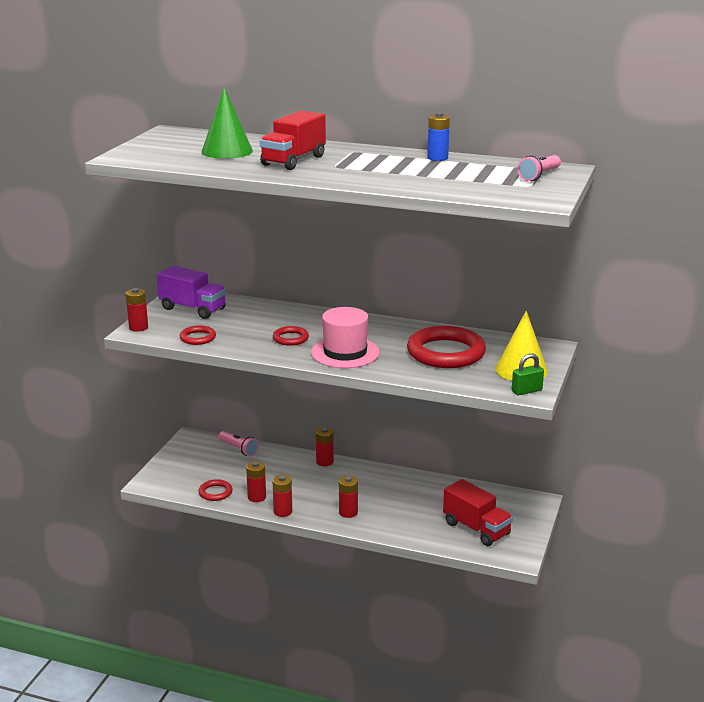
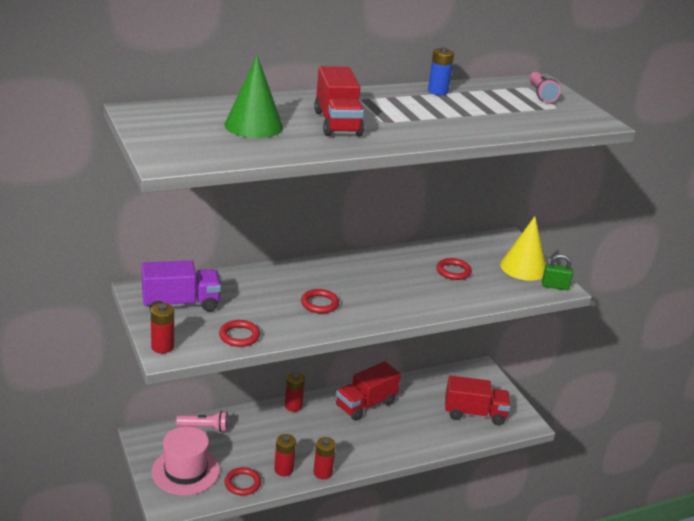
camera: 45 degrees left, 5 degrees up
(345, 353) = (384, 301): pink hat -> pink hat (185, 471)
(348, 512) = (372, 446): red battery -> none
(386, 484) = (366, 404): none -> red truck
(446, 353) = (453, 271): red ring -> red ring, size x0.47
(526, 391) = (555, 286): green padlock -> green padlock turned 75 degrees clockwise

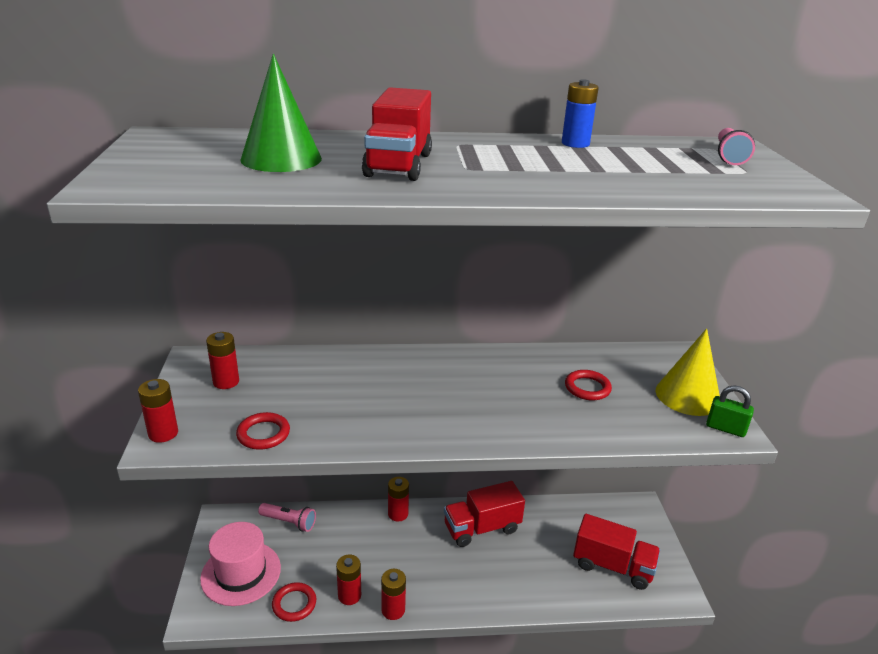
camera: 20 degrees right, 0 degrees up
(181, 304) = (226, 382): purple truck -> red battery
(319, 304) = (390, 406): red ring -> none

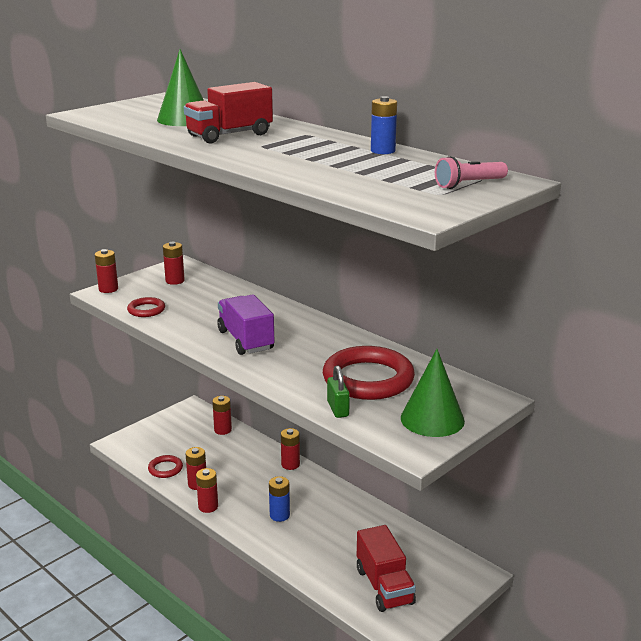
camera: 50 degrees right, 5 degrees down
(241, 573) = (163, 438): pink hat -> none
(289, 522) = (223, 430): pink flashlight -> red battery
(429, 409) = (246, 340): none -> purple truck
(460, 568) = (279, 515): none -> blue battery
(482, 528) = (330, 505): red truck -> none
(587, 388) = (368, 379): red ring -> red ring, size x2.11
(687, 396) = (432, 419): yellow cone -> green cone
(725, 428) = (412, 446): green padlock -> green padlock (338, 409)

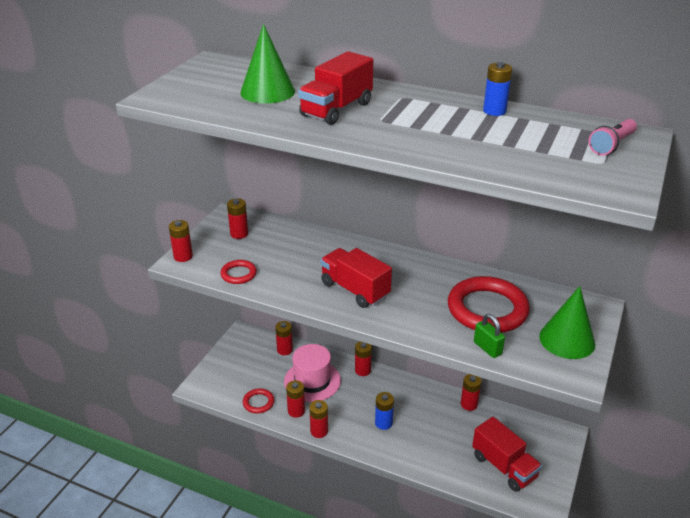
camera: 20 degrees left, 10 degrees up
(231, 462) = (312, 381): none -> pink hat
(246, 340) = (355, 290): purple truck -> red truck
(385, 520) = (469, 404): none -> red battery

